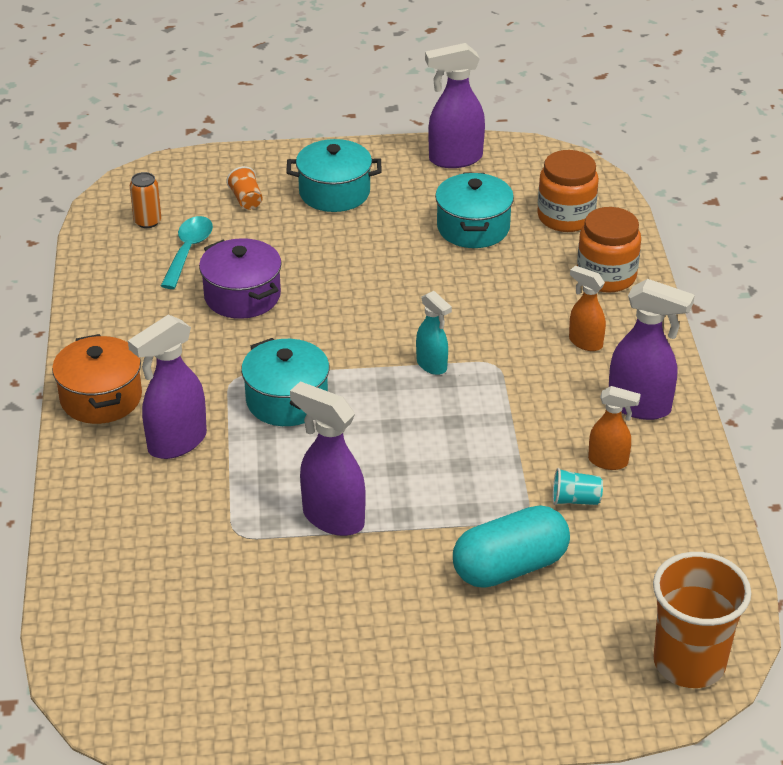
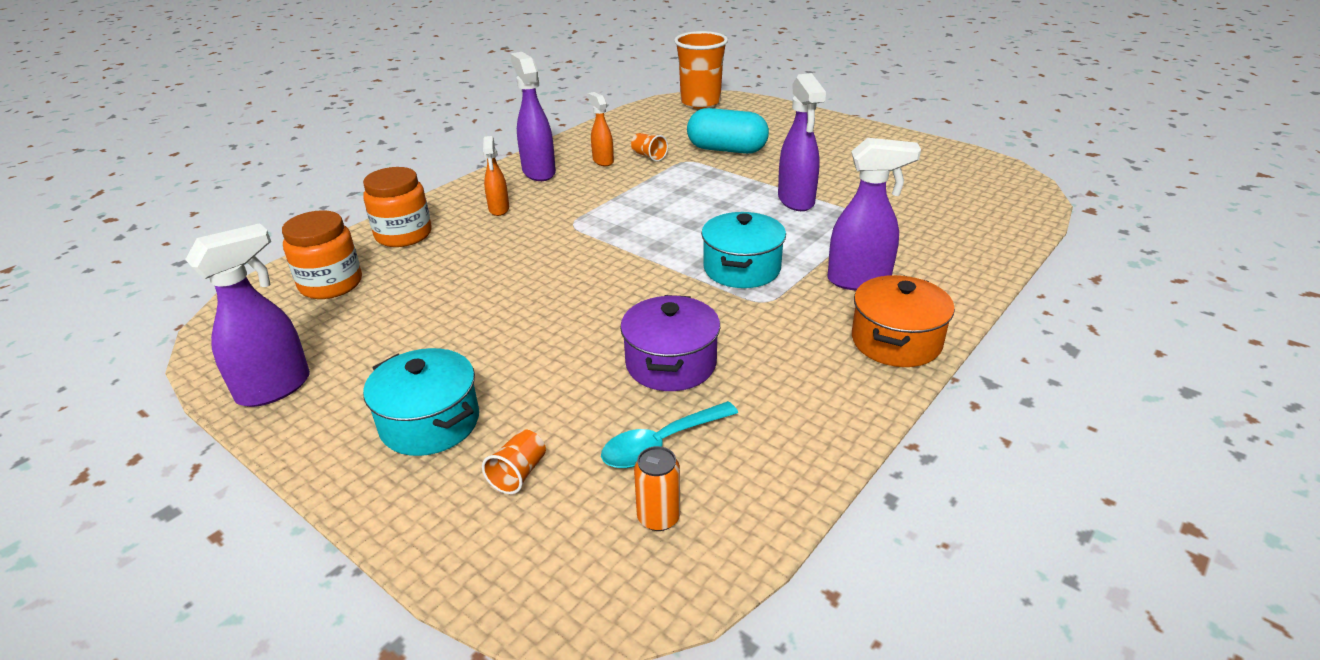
camera: 135 degrees left, 5 degrees down
(432, 365) = (611, 242): turquoise spray bottle -> none
(454, 159) = (275, 388): purple spray bottle -> purple spray bottle turned 75 degrees counterclockwise
(473, 228) = (401, 314): turquoise pot -> none
(575, 500) = (649, 156): turquoise cup -> orange cup

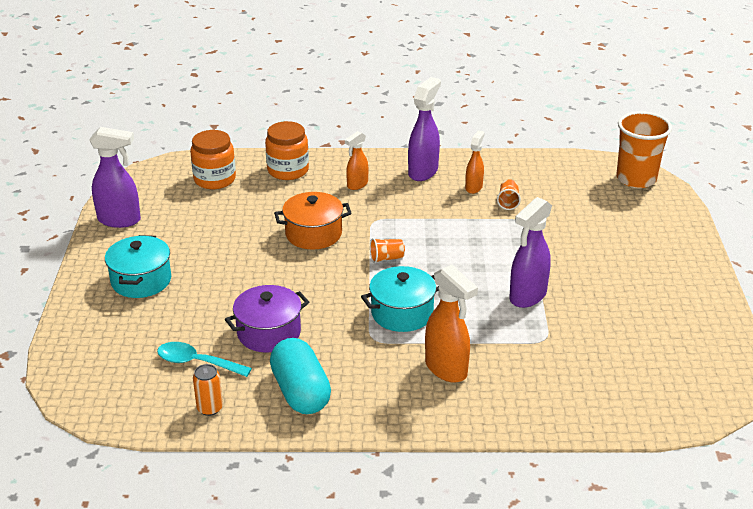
camera: 50 degrees right, 0 degrees up
(518, 473) = (132, 328): orange cup -> orange cup (386, 258)
(658, 517) = (143, 387): orange can -> orange can (210, 408)
(726, 150) = (568, 230): turquoise capsule -> turquoise capsule (300, 392)
(859, 281) = (446, 369): purple spray bottle -> orange spray bottle
(896, 341) = (388, 412): orange pot -> orange pot (313, 234)

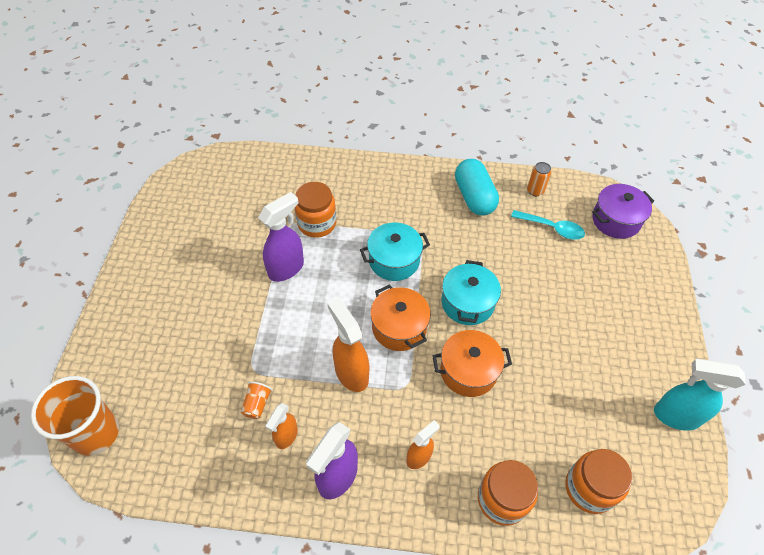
camera: 175 degrees left, 20 degrees up
(120, 220) = (675, 416): purple spray bottle -> turquoise spray bottle
(141, 280) = (622, 320): turquoise pot -> turquoise pot (467, 303)
(269, 333) = (501, 251): purple pot -> purple pot (616, 220)
(386, 258) = (399, 327): orange cup -> orange pot
(446, 369) = (369, 206): orange spray bottle -> orange spray bottle (351, 373)
(510, 343) = (317, 223): none -> orange jar

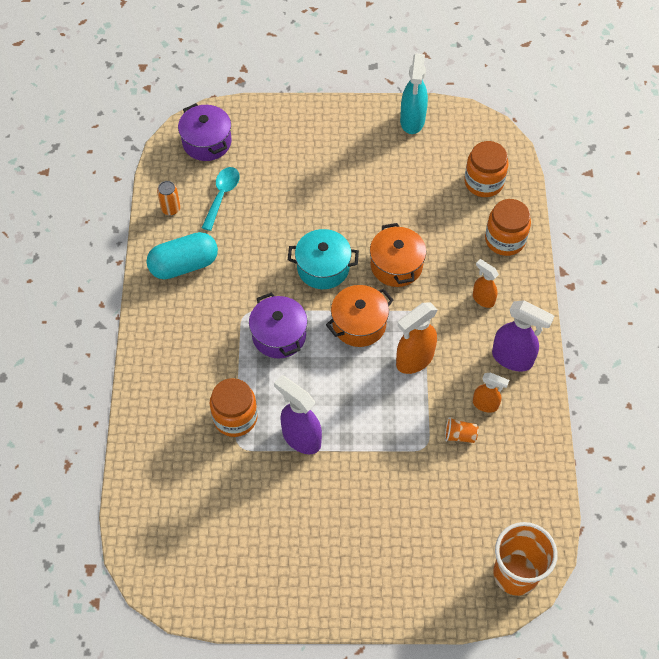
camera: 95 degrees left, 5 degrees up
(394, 261) = (279, 335): turquoise pot -> purple pot

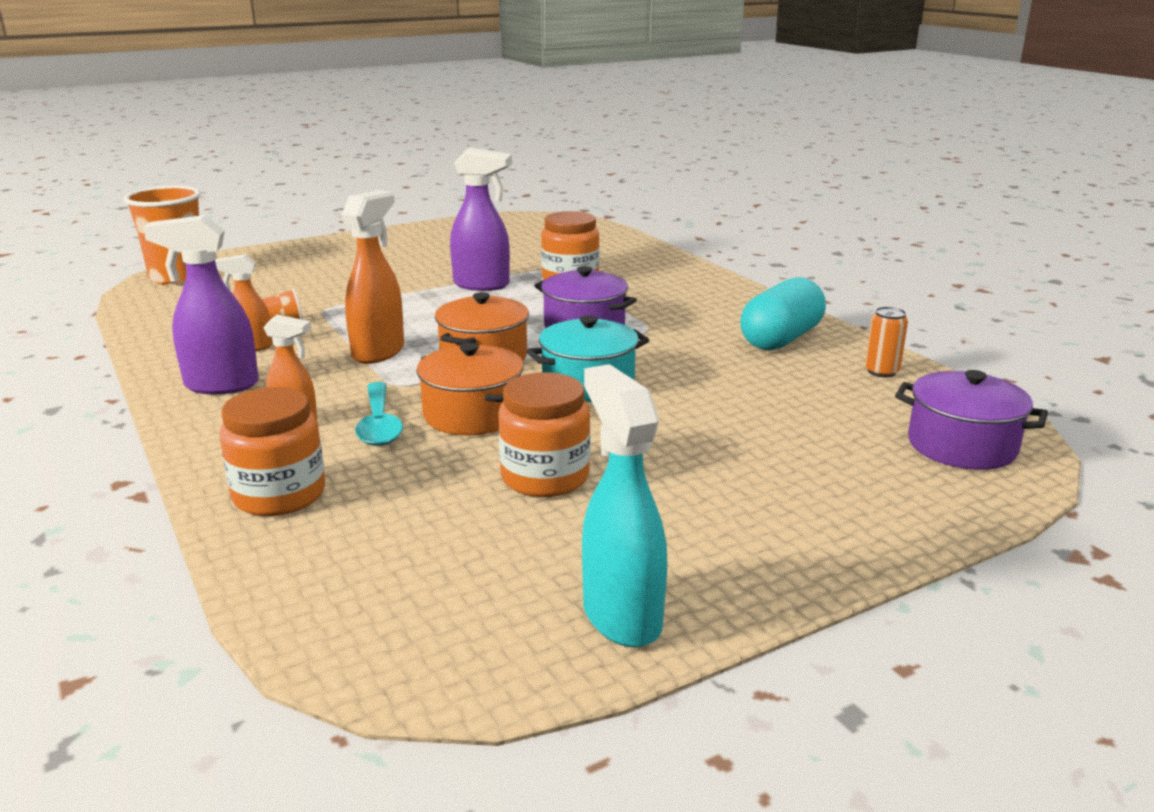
camera: 150 degrees right, 35 degrees down
(222, 195) = (835, 402): turquoise spoon -> turquoise spoon (379, 425)
(484, 182) = (366, 563): orange jar -> orange jar (545, 477)

